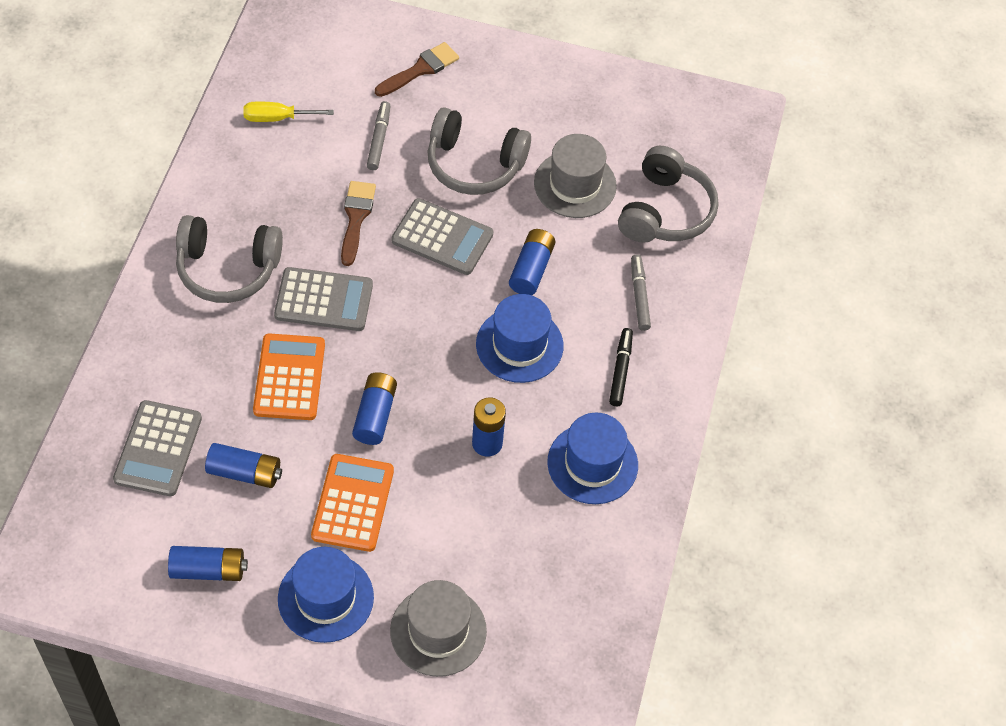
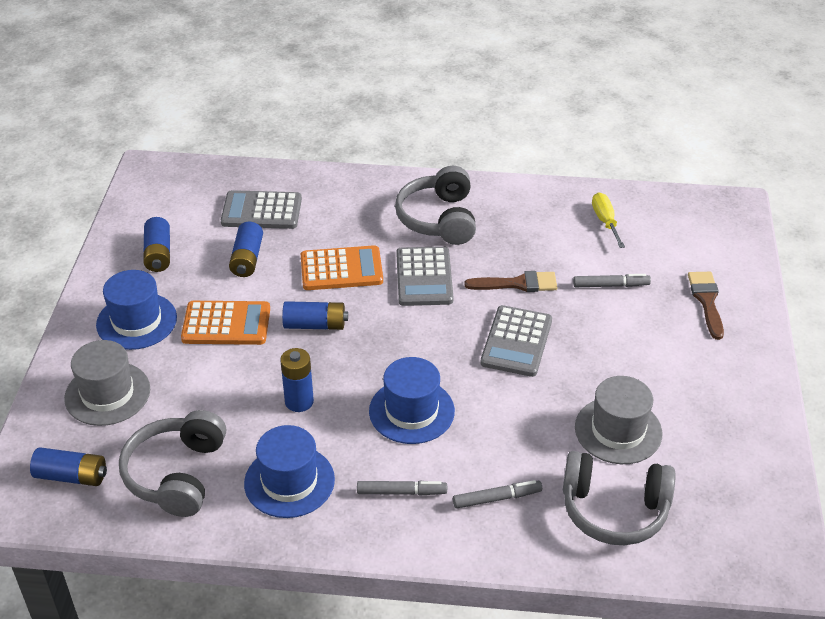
camera: 85 degrees right, 15 degrees down
(420, 69) = (706, 301): brown brush -> brown brush turned 135 degrees counterclockwise
(474, 164) = (611, 352): grey headphones -> grey headphones (177, 474)
(531, 269) = (502, 409): blue battery -> blue battery (71, 476)
(620, 370) = (401, 492): black marker -> grey marker

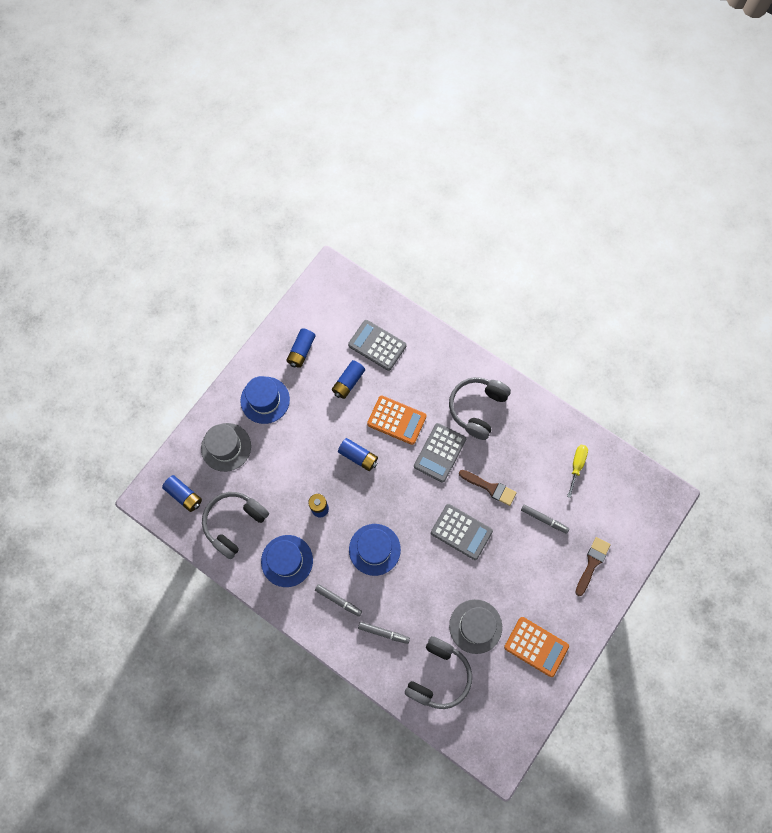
camera: 30 degrees right, 30 degrees up
(226, 324) = (311, 429): orange calculator -> orange calculator (536, 646)
(516, 342) = (461, 532): grey calculator -> grey calculator turned 105 degrees counterclockwise
(614, 509) = (438, 675): grey headphones -> grey headphones turned 105 degrees counterclockwise

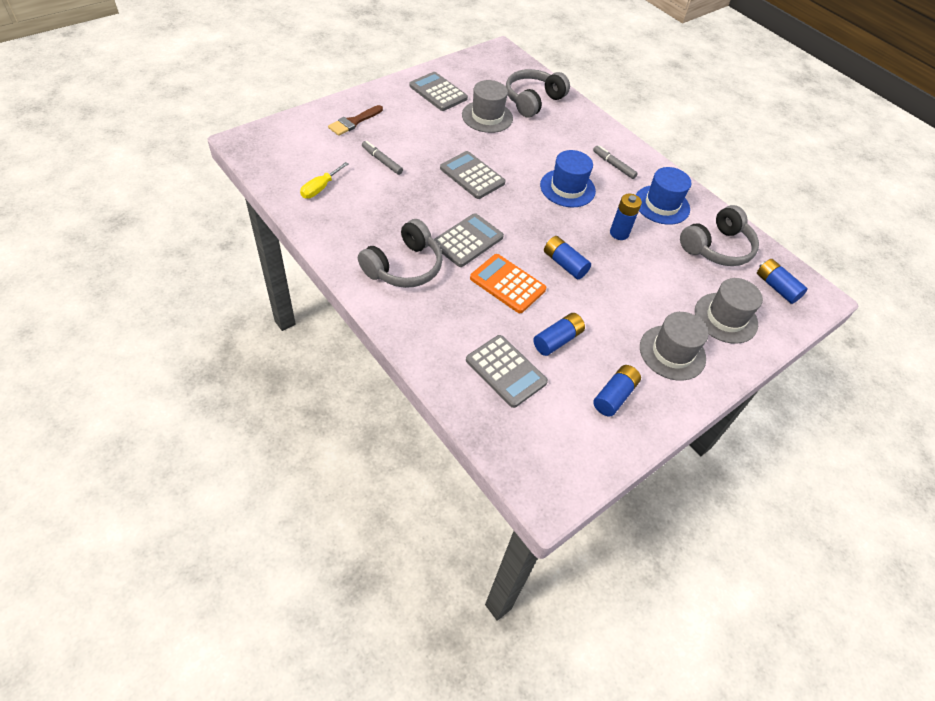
camera: 170 degrees left, 20 degrees down
(265, 400) = (672, 352): blue hat -> grey hat
(383, 633) = (575, 135): grey marker -> none
(490, 488) = (425, 198): brown brush -> none
(536, 646) = (438, 92): orange calculator -> grey calculator

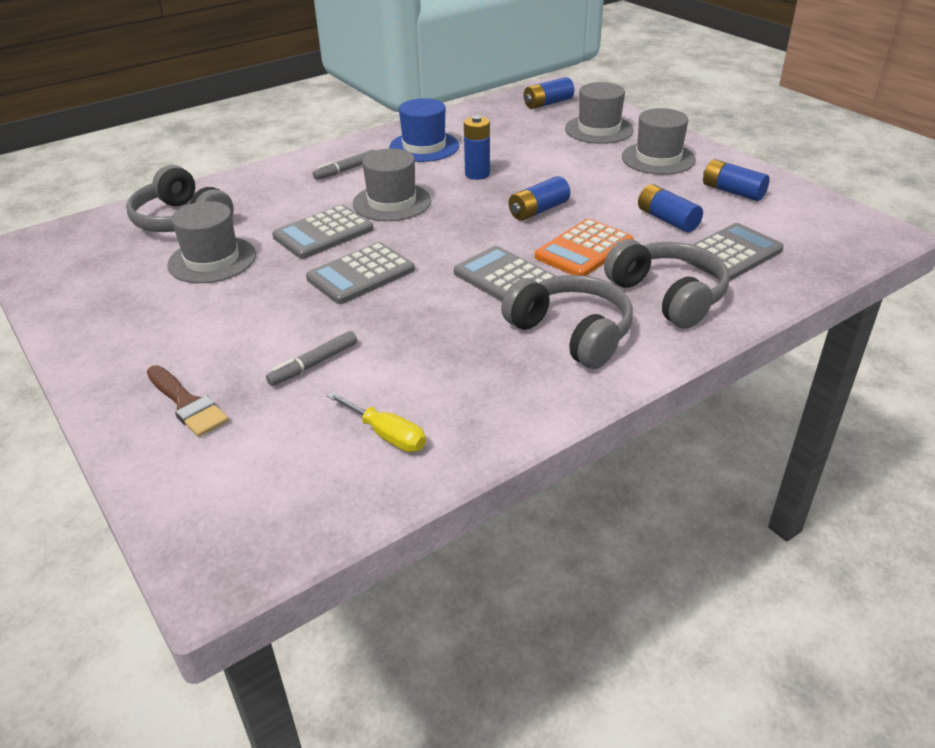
camera: 80 degrees left, 15 degrees down
(438, 92) = (124, 307): grey calculator -> grey calculator (323, 233)
(567, 188) = (392, 202): blue hat -> grey hat
(716, 247) = (494, 124): grey headphones -> grey headphones (668, 296)

